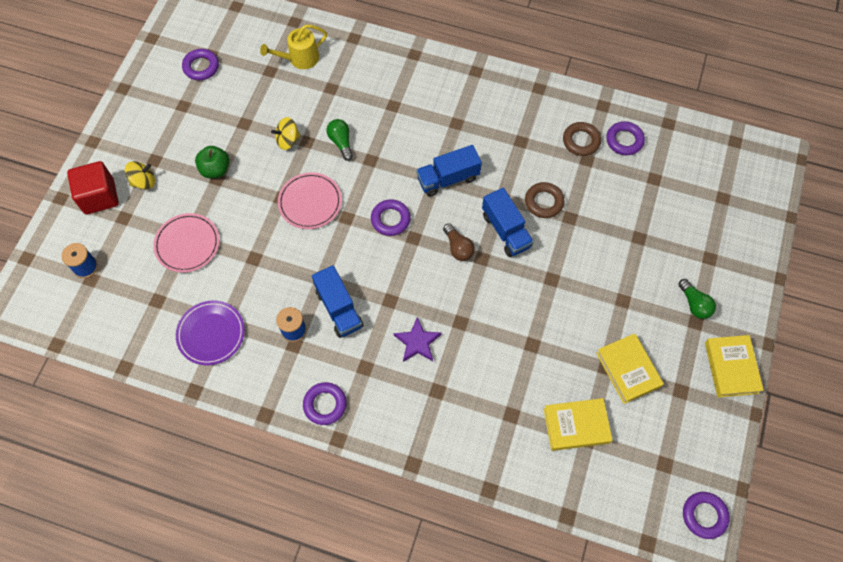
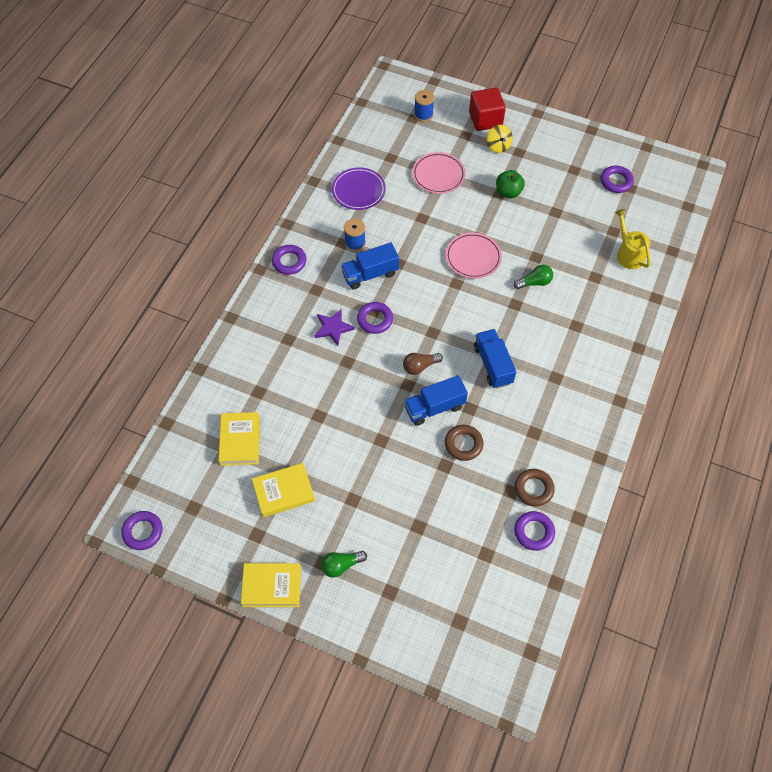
camera: 95 degrees right, 5 degrees down
(287, 140) = (537, 243): yellow spinning top -> none
(390, 219) = (452, 316): purple ring -> purple ring (375, 320)

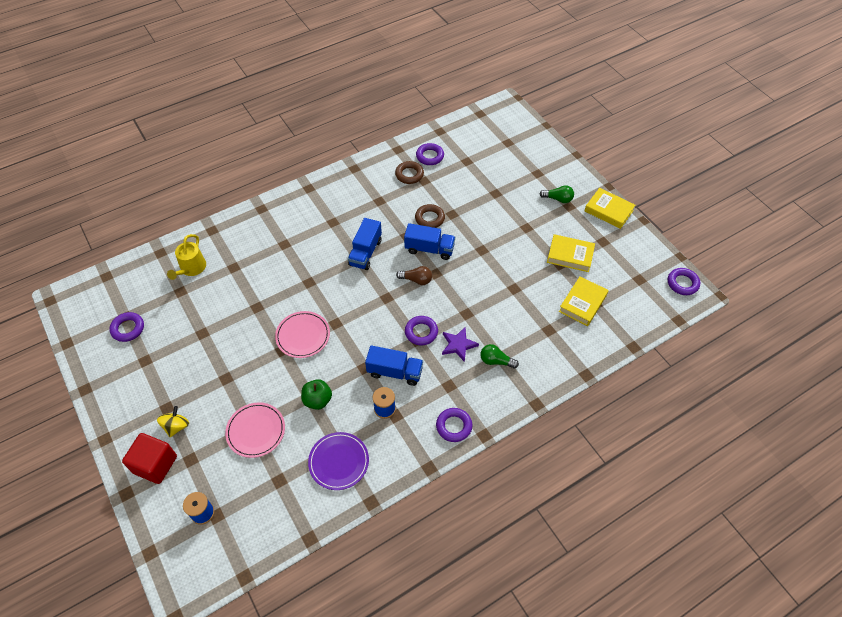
camera: 145 degrees left, 5 degrees down
(508, 192) = (218, 374): green apple -> green apple (317, 400)
(534, 282) = (279, 289): green light bulb -> green light bulb (496, 361)

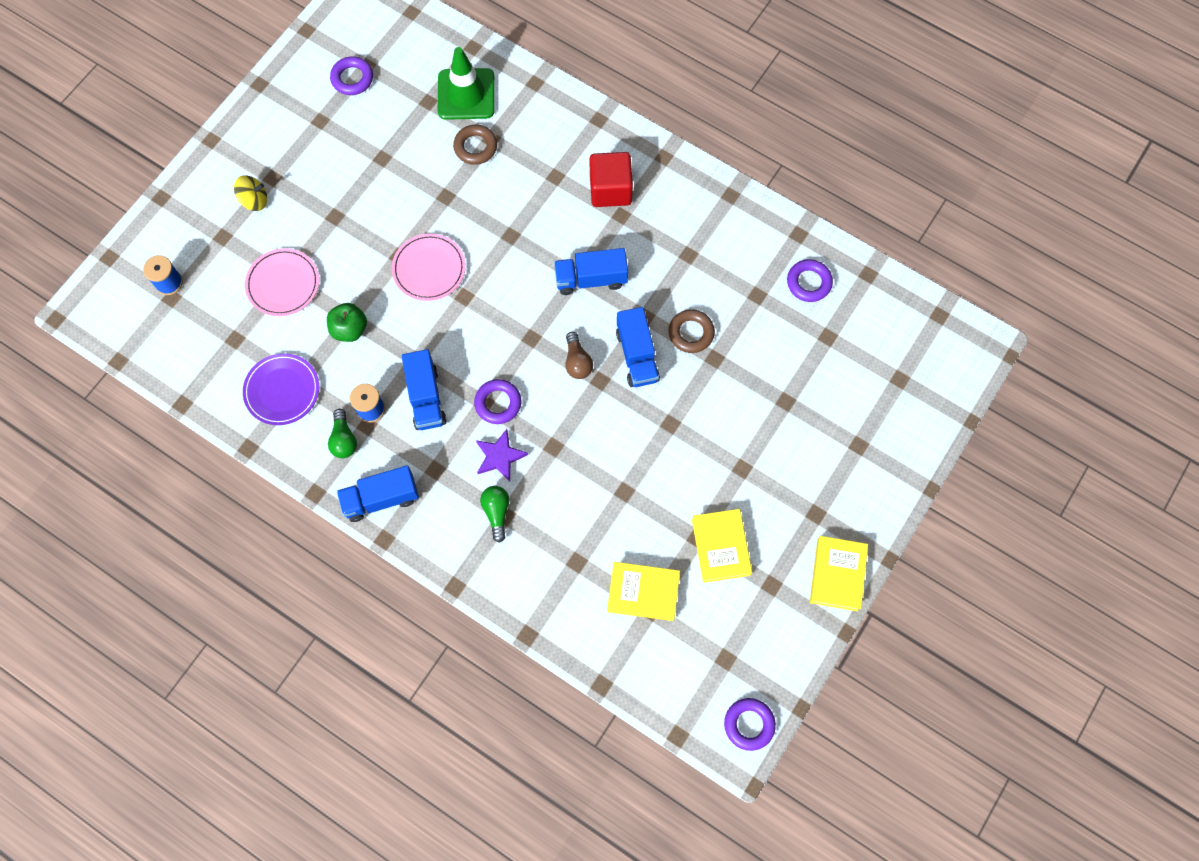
camera: 65 degrees right, 15 degrees up
(155, 464) = (203, 206): red cube -> red cube (610, 190)
(191, 268) = (466, 94): yellow watering can -> green traffic cone
(409, 174) = (758, 271): brown ring -> brown ring (475, 147)
(454, 426) = (381, 499): purple ring -> blue truck
(558, 199) = (822, 493): green light bulb -> green light bulb (344, 439)

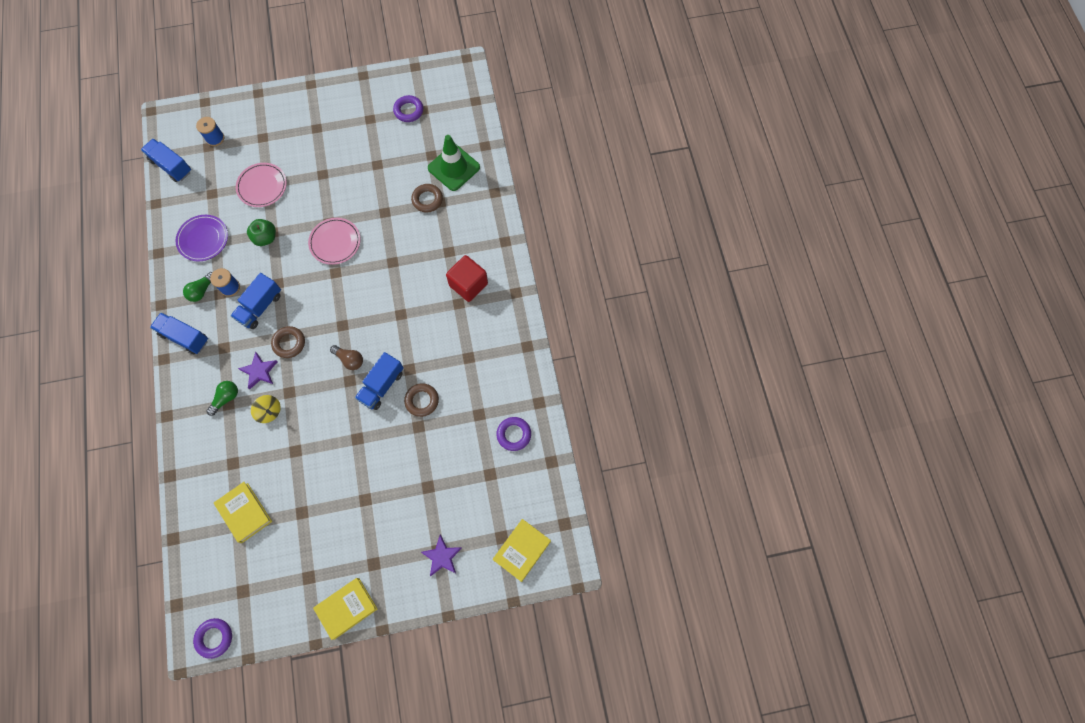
camera: 45 degrees right, 0 degrees up
(254, 200) = (296, 132): yellow spinning top -> yellow spinning top (269, 411)
(498, 403) = (289, 343): purple ring -> brown ring
(577, 362) = (349, 360): brown light bulb -> brown light bulb turned 90 degrees counterclockwise
(591, 279) = (405, 323): blue truck -> blue truck (171, 166)
(720, 547) = (307, 529): yellow book -> yellow book (522, 550)
(868, 447) = (442, 557): none -> purple star

